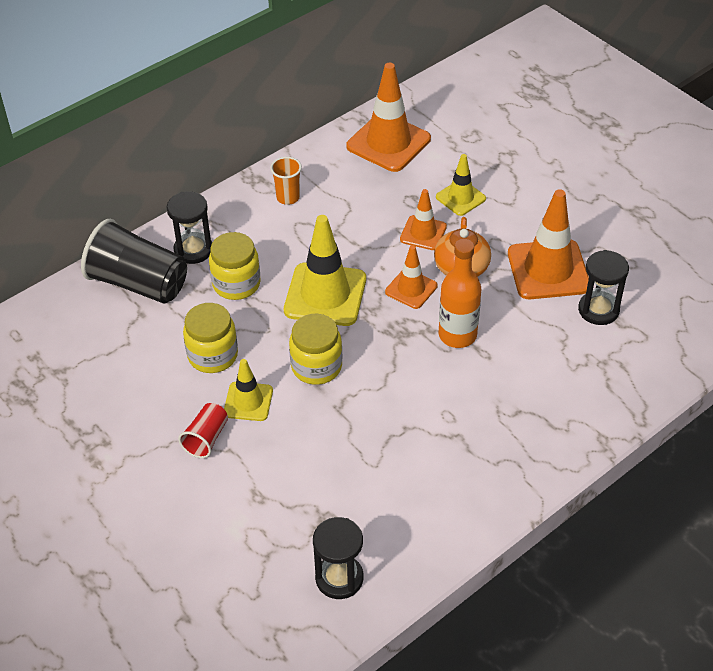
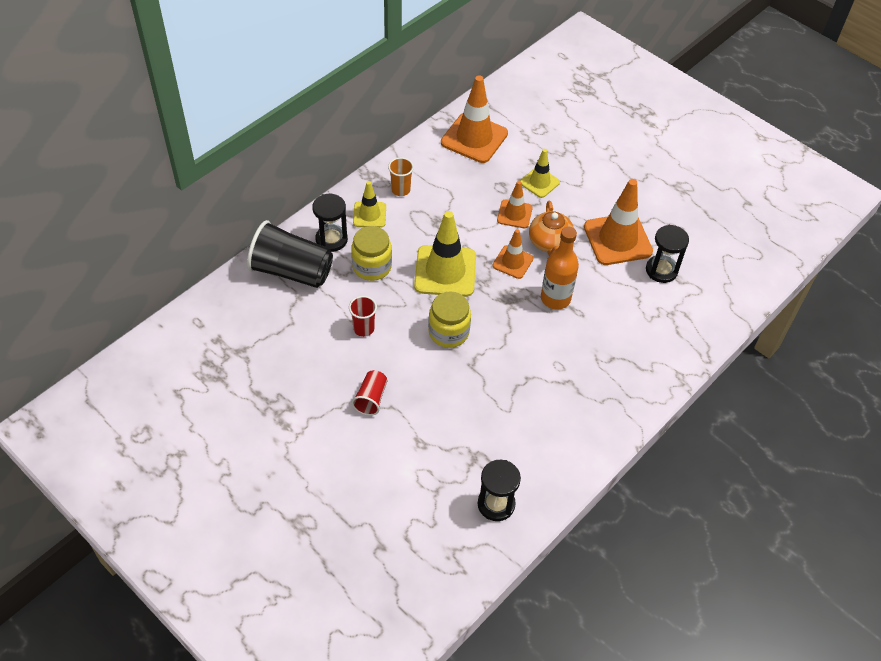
camera: 10 degrees left, 5 degrees up
(213, 355) = (363, 329): yellow jar -> red cup
(248, 401) = (399, 365): yellow traffic cone -> yellow traffic cone (369, 215)

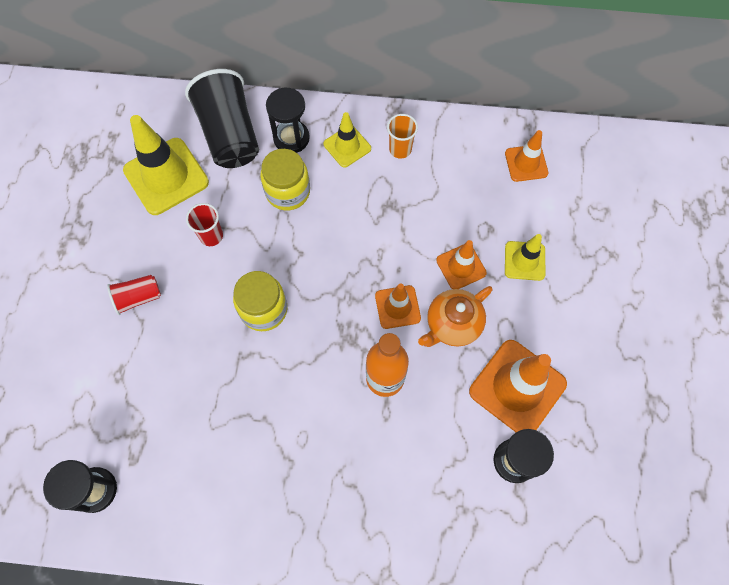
camera: 55 degrees right, 15 degrees up
(445, 271) = (334, 256): yellow traffic cone -> yellow traffic cone (166, 176)
(474, 138) = (526, 163): orange traffic cone -> orange traffic cone, size x0.56

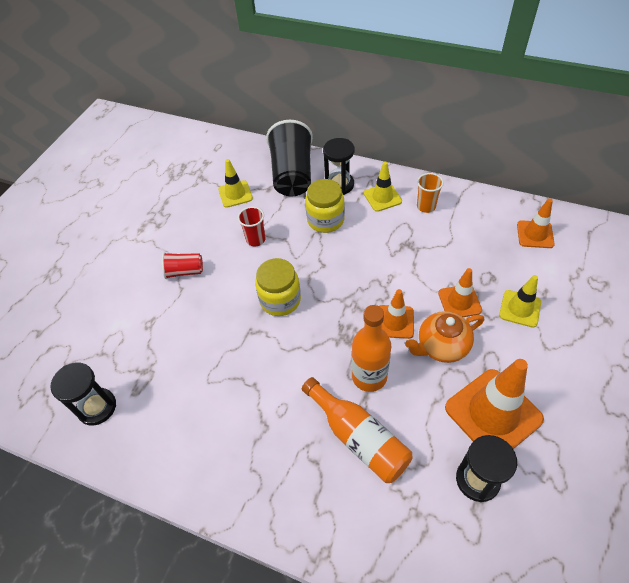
camera: 20 degrees right, 15 degrees down
(166, 176) = (235, 194): yellow traffic cone -> yellow traffic cone, size x0.56
(390, 448) = (358, 438): none -> orange bottle

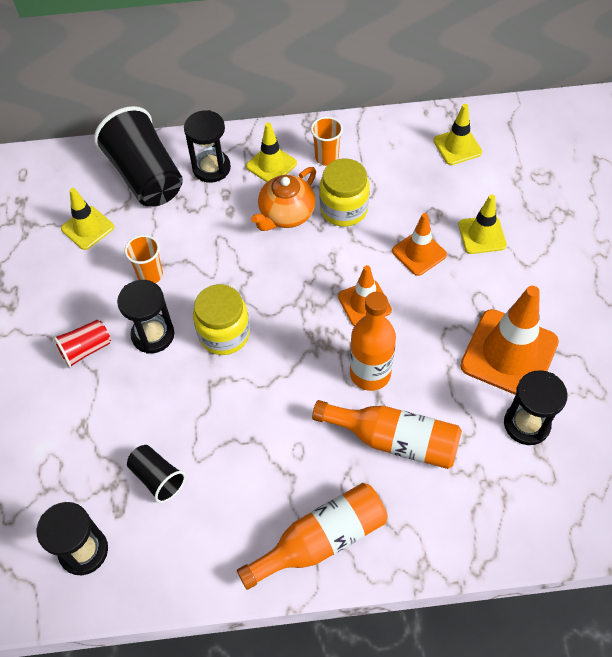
camera: 30 degrees left, 5 degrees up
(174, 381) = (157, 478): none -> black cup
(233, 280) = (153, 335): none -> black hourglass
(255, 240) = (150, 275): red cup -> orange cup
(257, 488) = (321, 540): none -> orange bottle
(325, 220) = (220, 218): yellow jar -> yellow jar (344, 209)
(441, 346) = (426, 308): orange teapot -> orange teapot (286, 214)
(535, 234) = (457, 146): orange traffic cone -> yellow traffic cone

